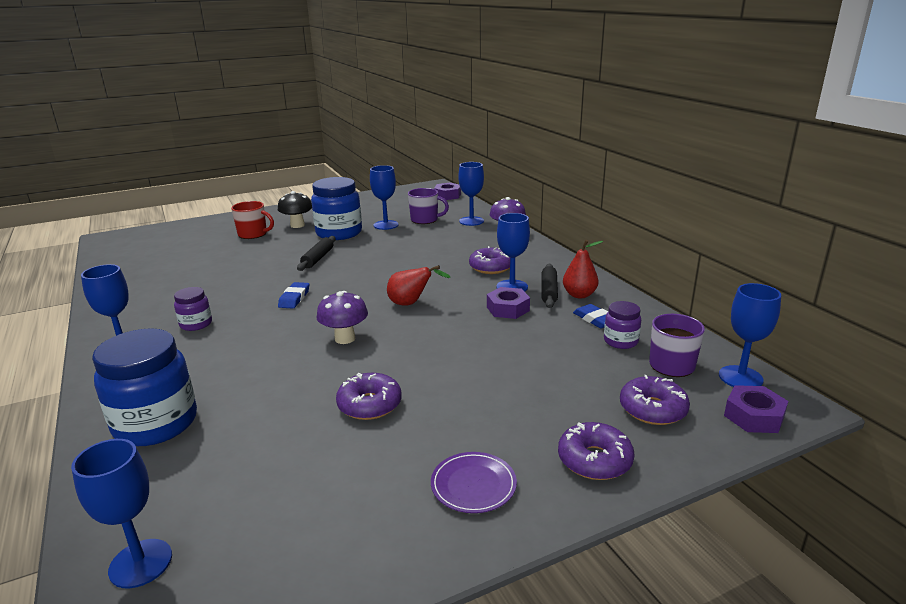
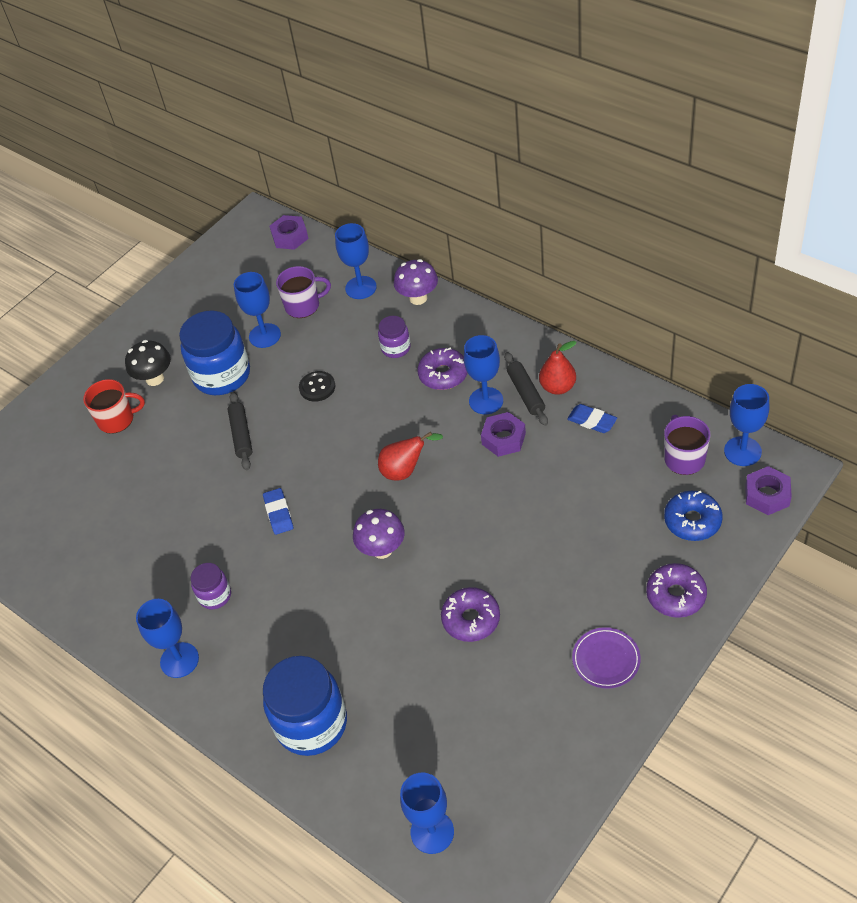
camera: 20 degrees left, 25 degrees up
(393, 252) = (317, 387): none -> black button
(620, 341) = (629, 444): purple jar -> purple jar (396, 348)
(652, 409) = (692, 521): purple donut -> blue donut

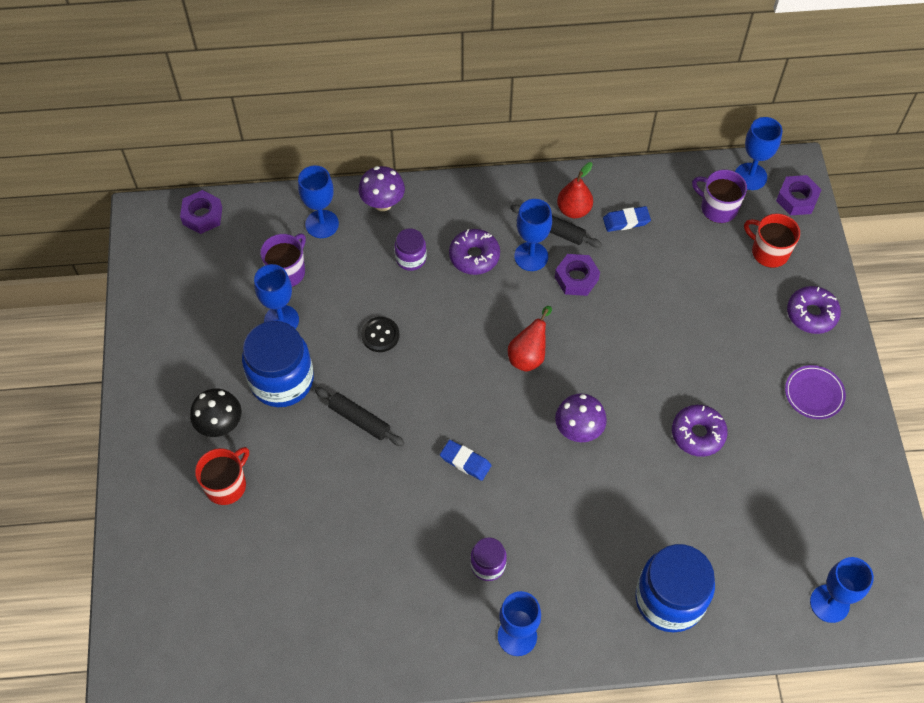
camera: 50 degrees left, 10 degrees up
(692, 521) = (769, 252): blue donut -> red mug

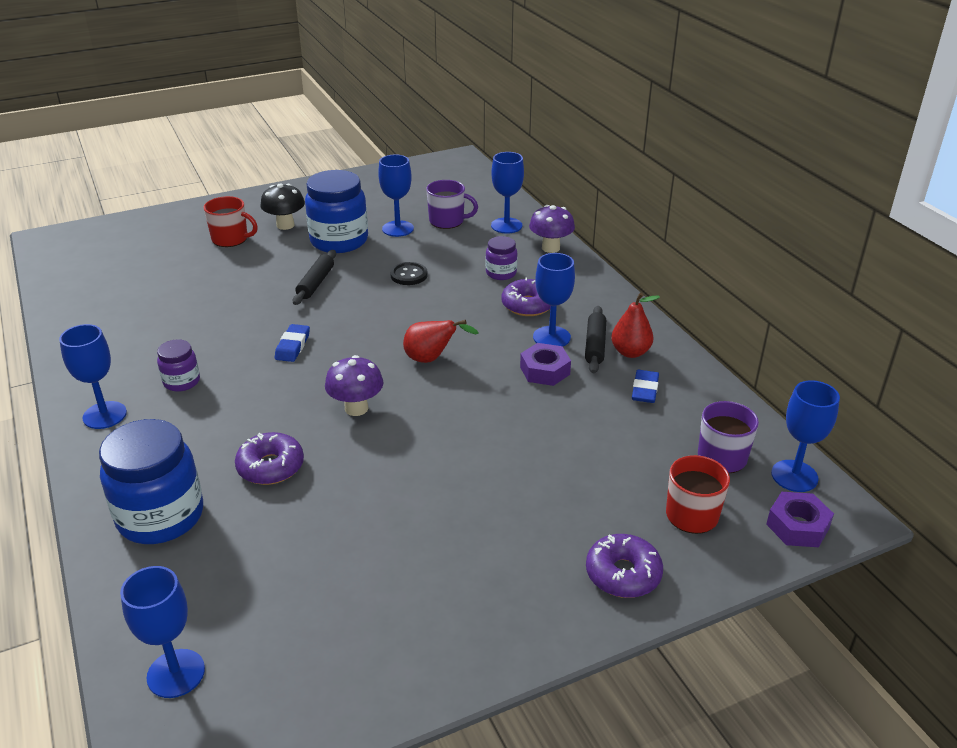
camera: 70 degrees right, 25 degrees down
(202, 216) = (476, 178): purple nut -> none
(626, 221) = (645, 390): blue eraser -> blue eraser turned 45 degrees clockwise
(698, 434) = (388, 499): purple donut -> purple donut (270, 467)
(814, 393) = (497, 599): purple plate -> none

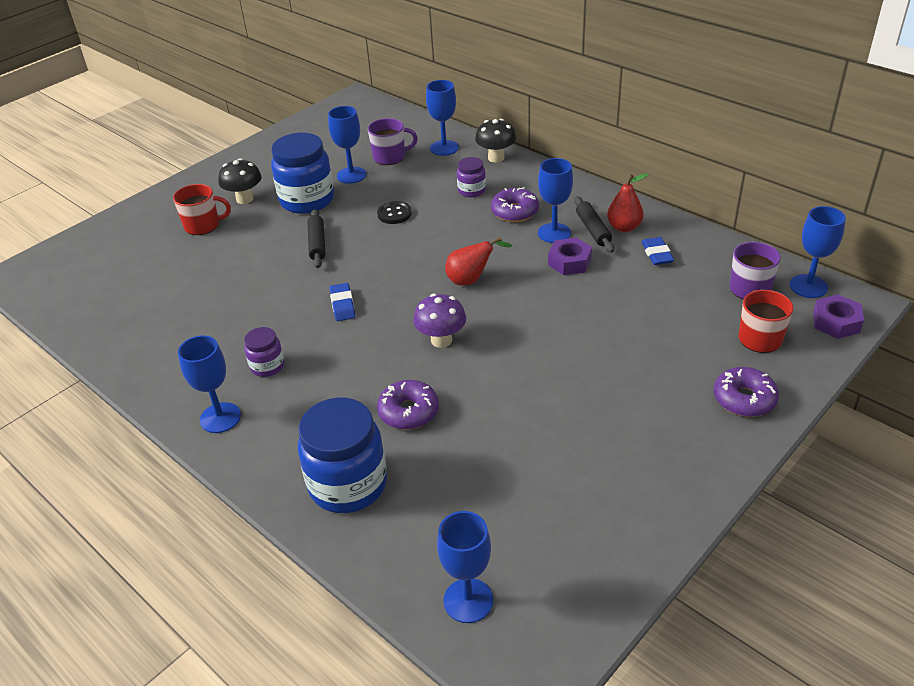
camera: 20 degrees left, 5 degrees up
(550, 248) = (496, 158): purple mushroom -> black mushroom

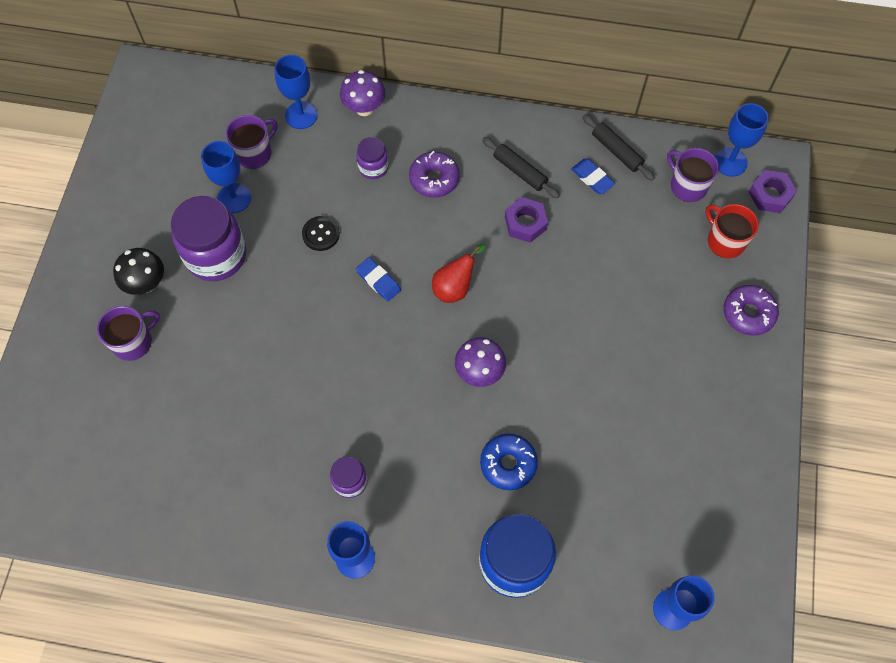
camera: 35 degrees left, 25 degrees up
(203, 225) = (133, 342): red mug -> purple mug
(307, 200) = (216, 255): blue jar -> purple jar
(317, 244) = (275, 310): black rolling pin -> black rolling pin (616, 151)
(342, 305) = (361, 375): blue eraser -> blue eraser (378, 281)
(408, 412) = (508, 464): purple donut -> blue donut
(496, 158) = (364, 108): black mushroom -> purple mushroom
(554, 233) = (488, 191): blue goblet -> none
(624, 227) = (544, 156): red pear -> none

